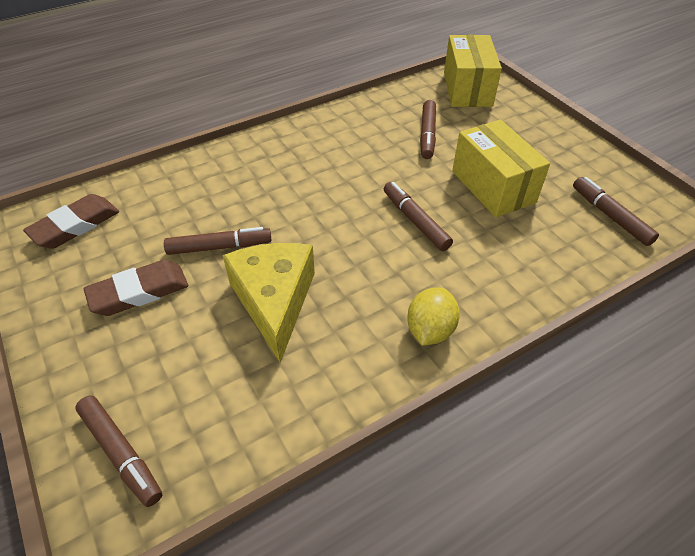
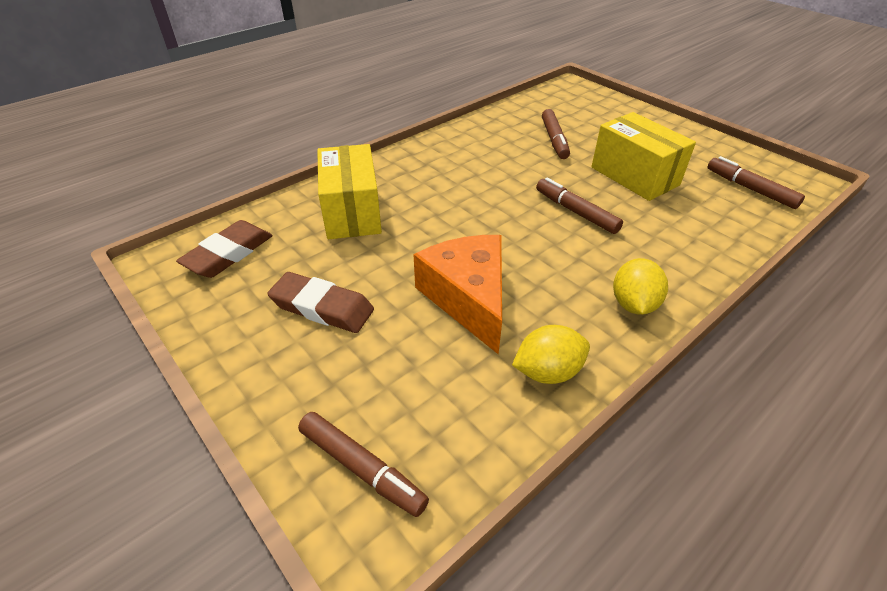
camera: 10 degrees left, 5 degrees down
(139, 292) = (322, 307): brown eraser -> brown eraser turned 60 degrees clockwise
(219, 247) = (391, 256): brown marker -> none
(274, 301) = (468, 298): yellow cheese -> orange cheese
(319, 388) = (548, 372): none -> yellow lemon
(467, 89) = (574, 100): yellow box -> yellow box (352, 212)

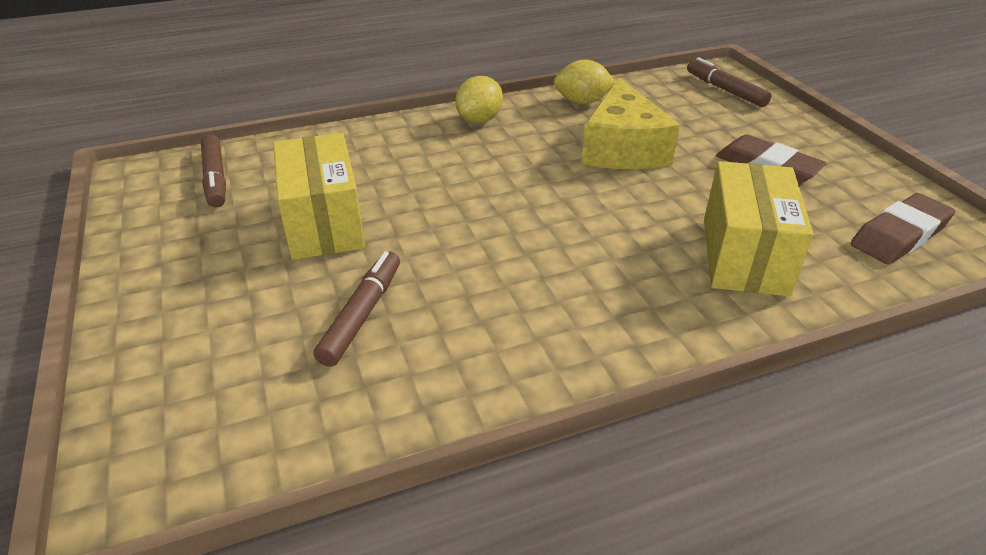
camera: 160 degrees left, 5 degrees down
(468, 298) = (622, 148): orange cheese -> yellow cheese
(576, 212) = (450, 196): brown marker -> none

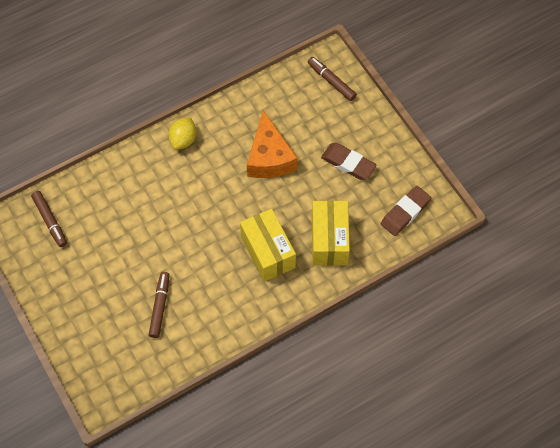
camera: 10 degrees left, 25 degrees up
(323, 223) = (122, 248): yellow box -> yellow box (268, 252)
(582, 102) = (243, 109): yellow lemon -> none
(622, 148) = (269, 157): yellow cheese -> orange cheese

